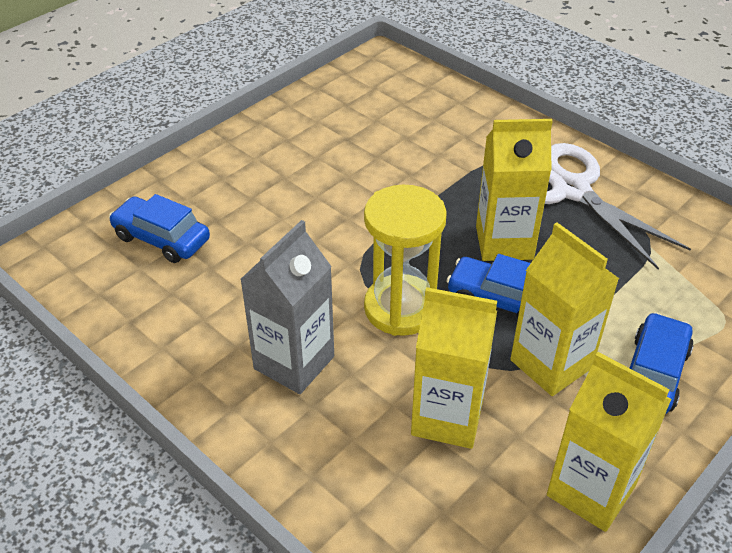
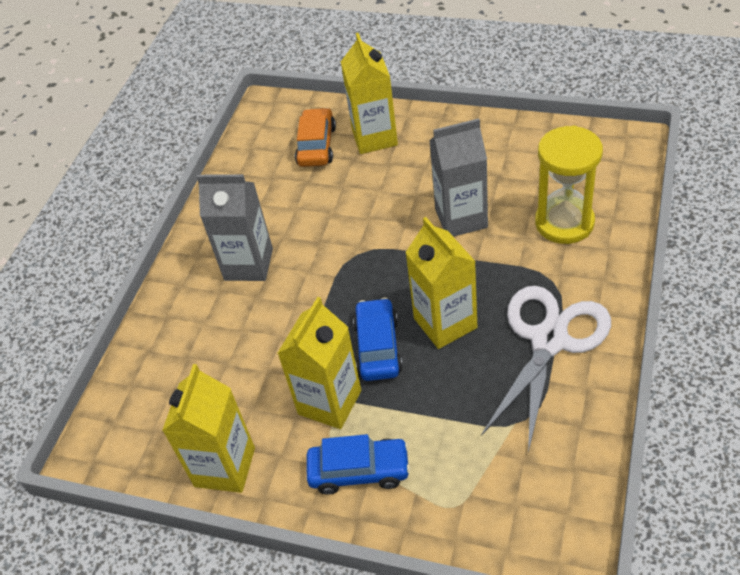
camera: 70 degrees right, 5 degrees up
(161, 239) = (316, 146): blue car -> orange car
(378, 181) = (461, 218): none -> grey carton
(401, 308) = (331, 294): yellow hourglass -> yellow hourglass (564, 223)
(447, 417) = (246, 363): yellow carton -> yellow carton (374, 137)

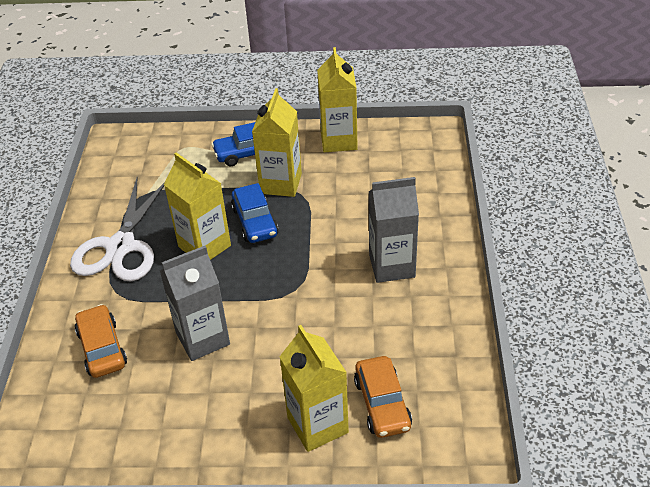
camera: 160 degrees right, 5 degrees down
(564, 223) = (102, 348): yellow hourglass -> orange car

